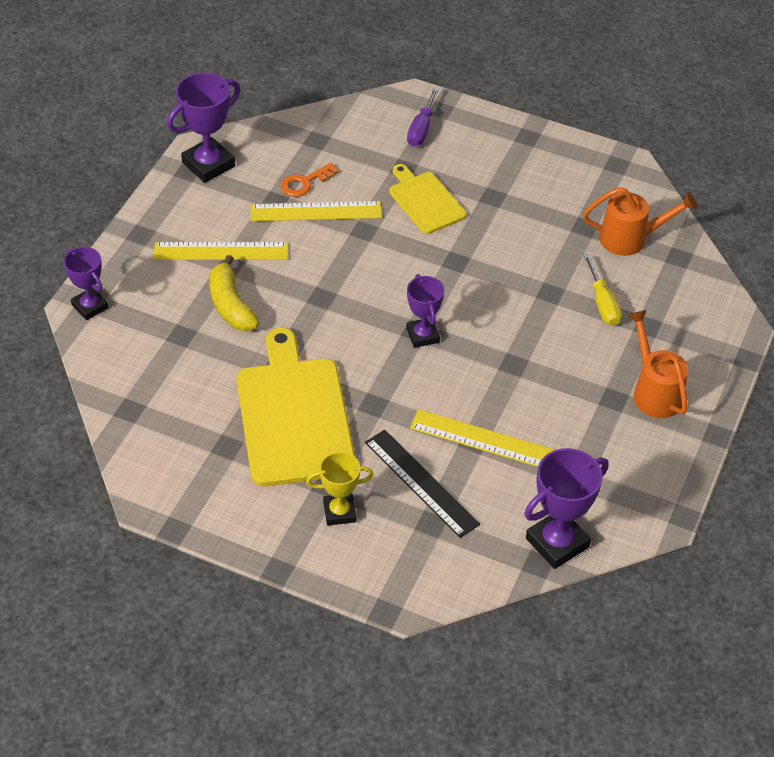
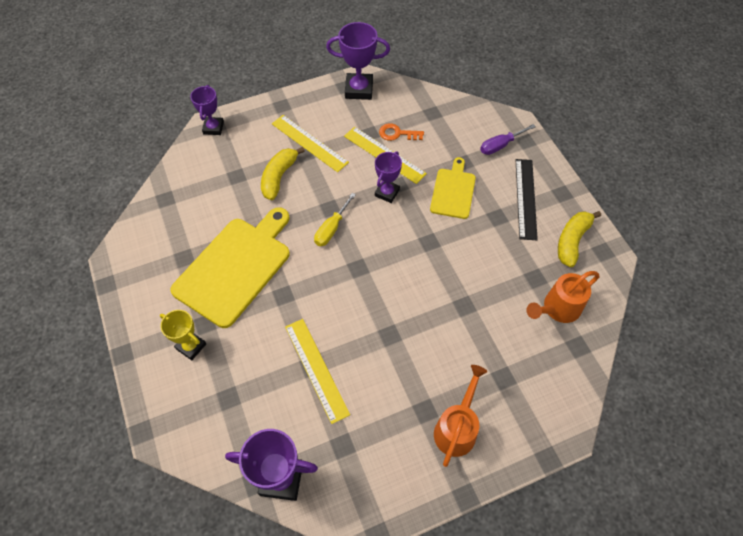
camera: 45 degrees right, 10 degrees up
(421, 483) = (252, 367): black ruler -> black ruler (525, 198)
(422, 335) = (358, 274): purple trophy -> purple trophy (387, 193)
(581, 173) = (572, 241): none -> yellow banana
(602, 303) = (490, 339): yellow screwdriver -> yellow screwdriver (332, 228)
(630, 239) = (557, 309): orange watering can -> orange watering can turned 105 degrees clockwise

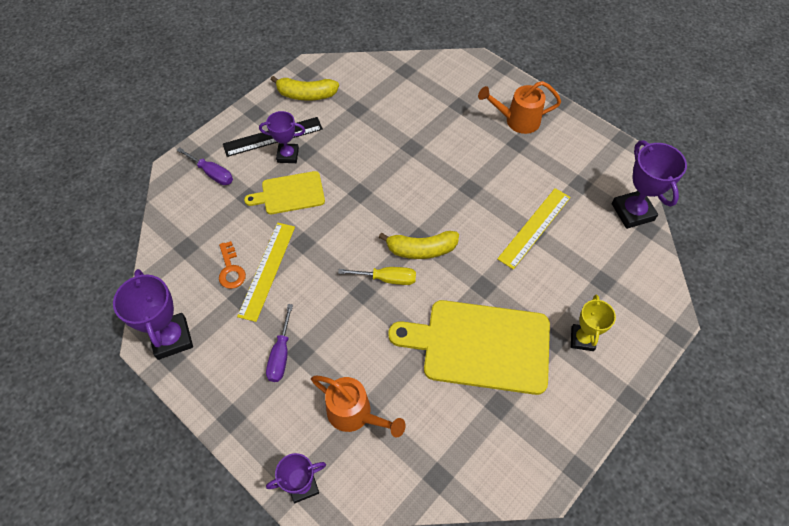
camera: 115 degrees left, 0 degrees up
(279, 177) = (345, 362): yellow banana -> yellow banana (421, 249)
(309, 143) = (281, 354): yellow ruler -> purple screwdriver
(387, 193) = (318, 248): purple trophy -> purple trophy (288, 155)
(557, 309) = (379, 89): orange watering can -> orange watering can (355, 414)

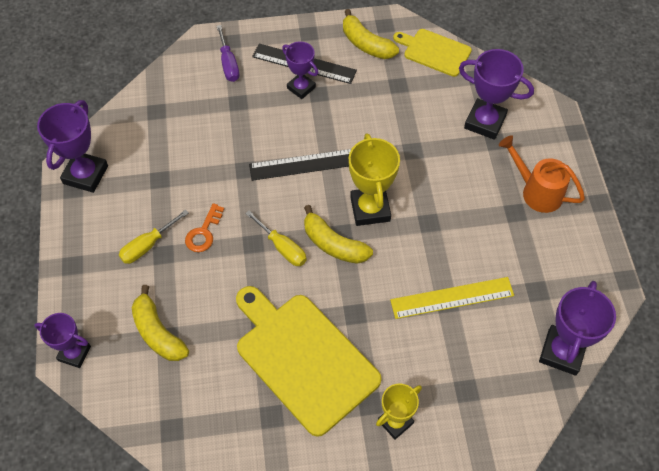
camera: 40 degrees right, 0 degrees up
(231, 269) = (172, 152): orange key -> orange key (203, 232)
(267, 270) = (198, 172): yellow ruler -> none
(281, 354) = (148, 245): purple screwdriver -> yellow screwdriver
(290, 193) = (273, 121): yellow cutting board -> yellow cutting board (434, 52)
(345, 207) = (306, 164): none -> black ruler
(355, 414) = (158, 332): orange watering can -> yellow banana
(422, 207) = (370, 209): none -> yellow trophy
(440, 97) = (485, 122): none -> purple trophy

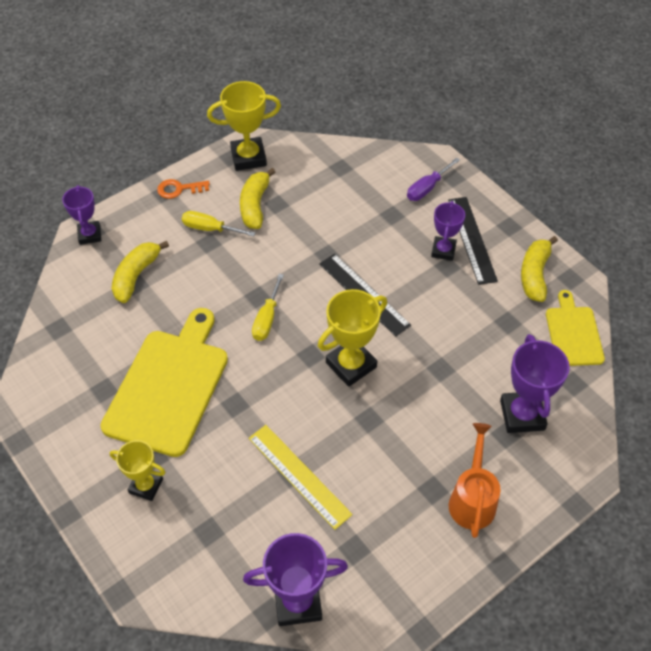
camera: 60 degrees right, 5 degrees down
(85, 175) = (248, 157): purple trophy -> yellow trophy
(203, 232) = (245, 258): orange key -> orange key (179, 189)
(333, 244) = (295, 354): yellow banana -> yellow banana (255, 205)

